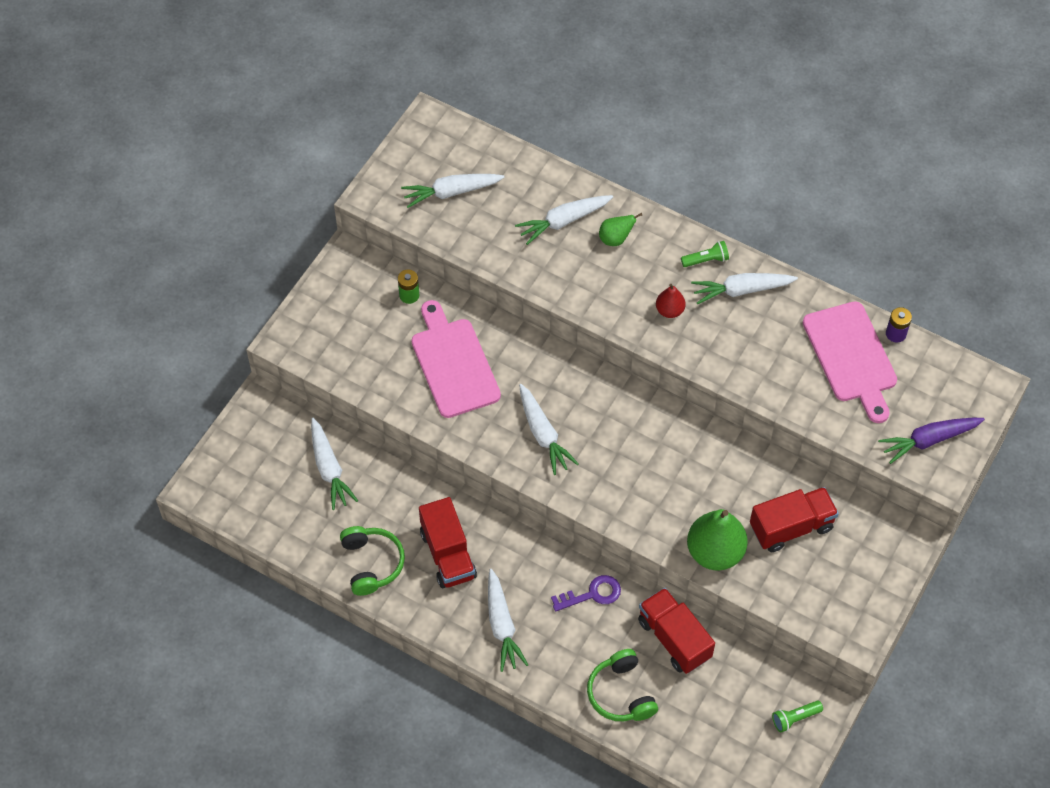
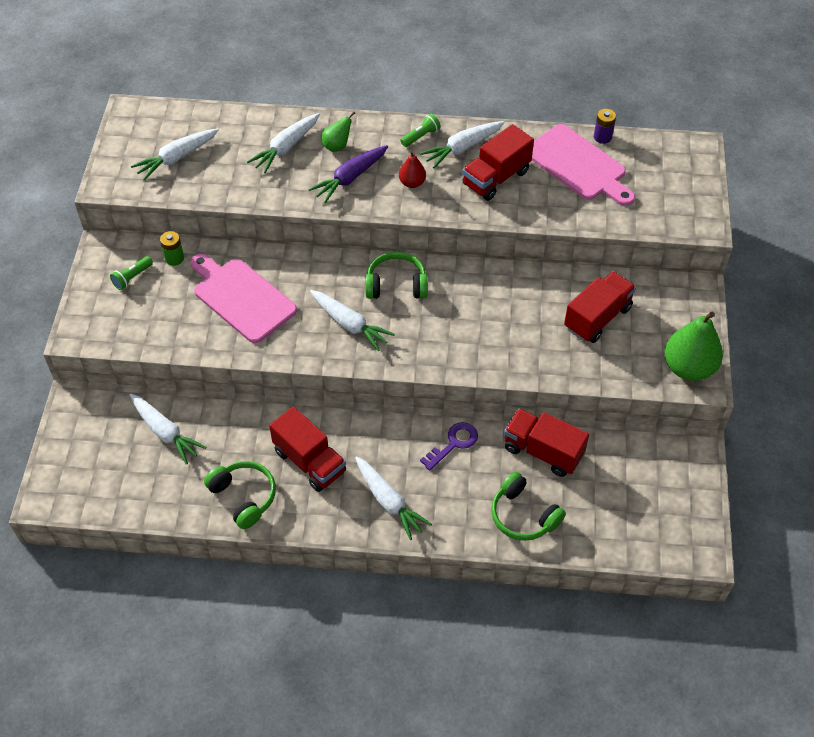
camera: 25 degrees left, 5 degrees down
(609, 410) = (396, 285): none -> green headphones
(715, 552) = (547, 361): green pear -> green pear (688, 368)
(758, 338) = (496, 178): none -> red truck
(795, 718) = (678, 474): green flashlight -> green flashlight (132, 277)
(929, 440) = (676, 203): purple carrot -> purple carrot (350, 178)

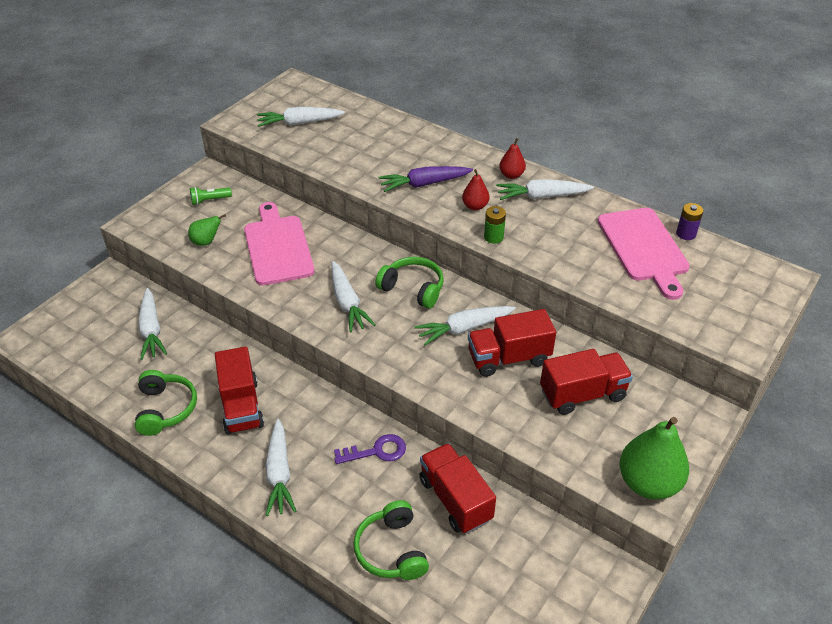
camera: 30 degrees right, 10 degrees down
(174, 258) = (252, 199): green battery -> green battery (493, 237)
(286, 148) = (390, 145): white carrot -> white carrot (464, 328)
(337, 146) = (433, 158): green pear -> green pear (206, 242)
(421, 136) = (511, 175): green flashlight -> red pear
(496, 178) = (555, 230): red truck -> red truck (508, 358)

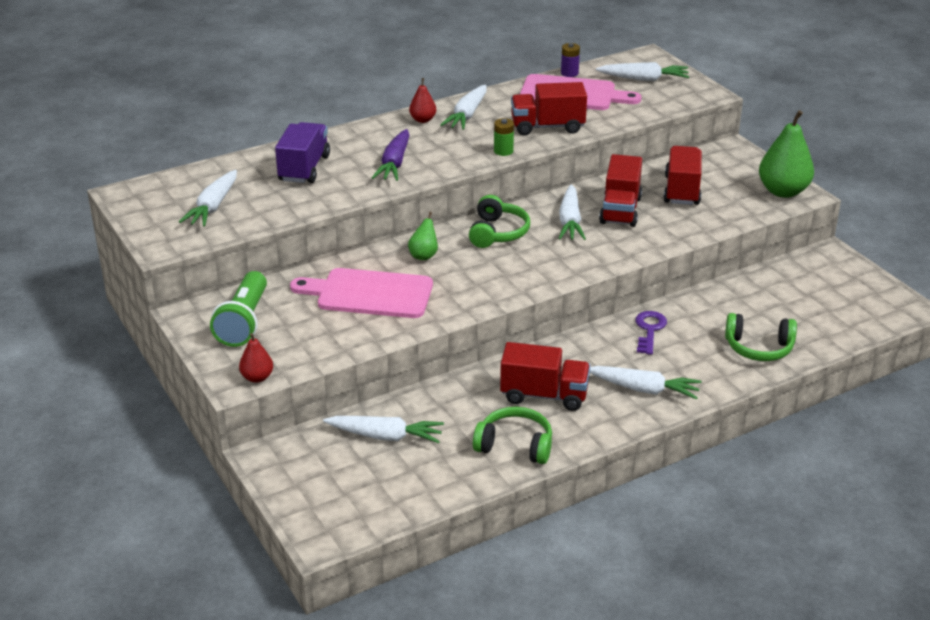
camera: 65 degrees left, 10 degrees down
(206, 242) = (319, 337): green pear -> green pear (424, 255)
(210, 200) = (244, 322): green flashlight -> green flashlight, size x1.98
(347, 303) = (489, 272): white carrot -> white carrot (643, 79)
(383, 143) = (304, 168): none -> purple truck
(413, 288) = (497, 233): green headphones -> green headphones turned 135 degrees clockwise
(455, 499) = (724, 304): red truck -> red truck (547, 127)
(475, 206) = (452, 148): red pear -> red pear (257, 377)

